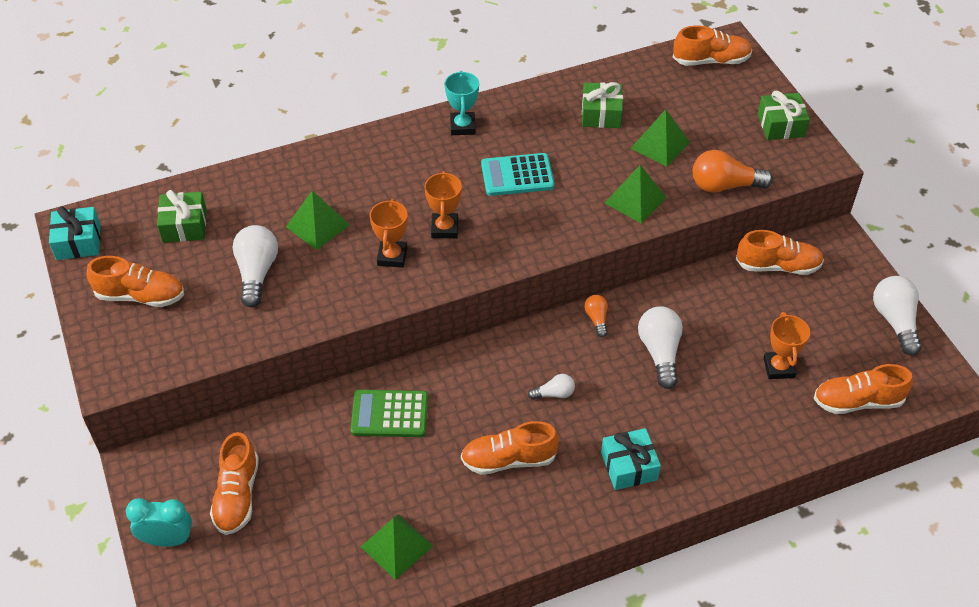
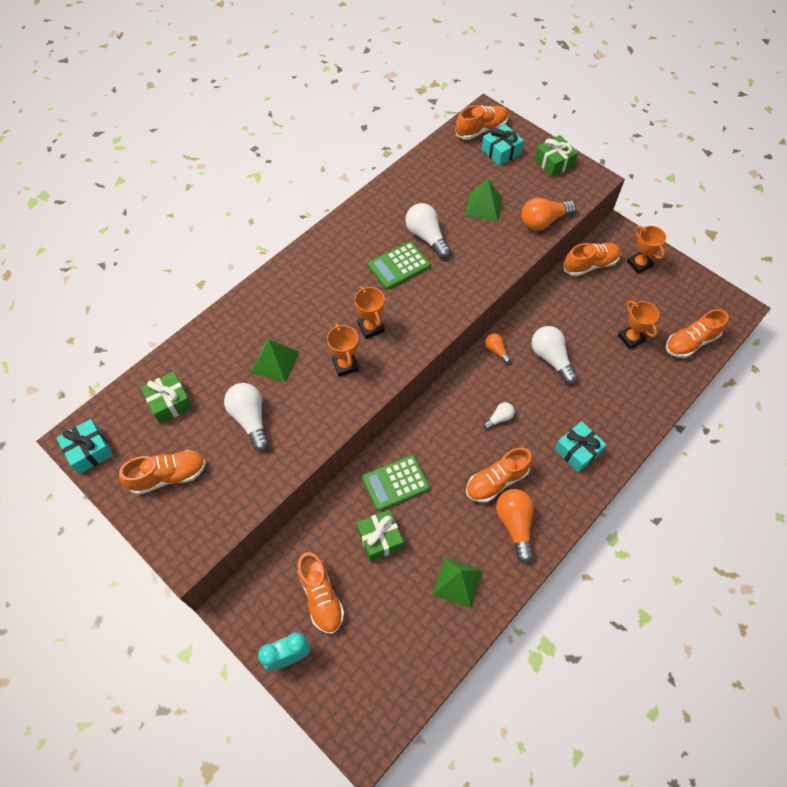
camera: 25 degrees left, 10 degrees up
(462, 126) = (337, 241): turquoise trophy -> none
(501, 514) = (515, 524): none -> orange light bulb
(517, 175) = (398, 266): turquoise calculator -> green calculator
(601, 114) = (430, 197): green gift -> green gift (380, 538)
(635, 200) = (491, 254): green pyramid -> none
(720, 92) = (501, 152): none -> turquoise gift
(845, 287) = (639, 264): none -> orange trophy
(895, 321) = (681, 276): white light bulb -> white light bulb (426, 237)

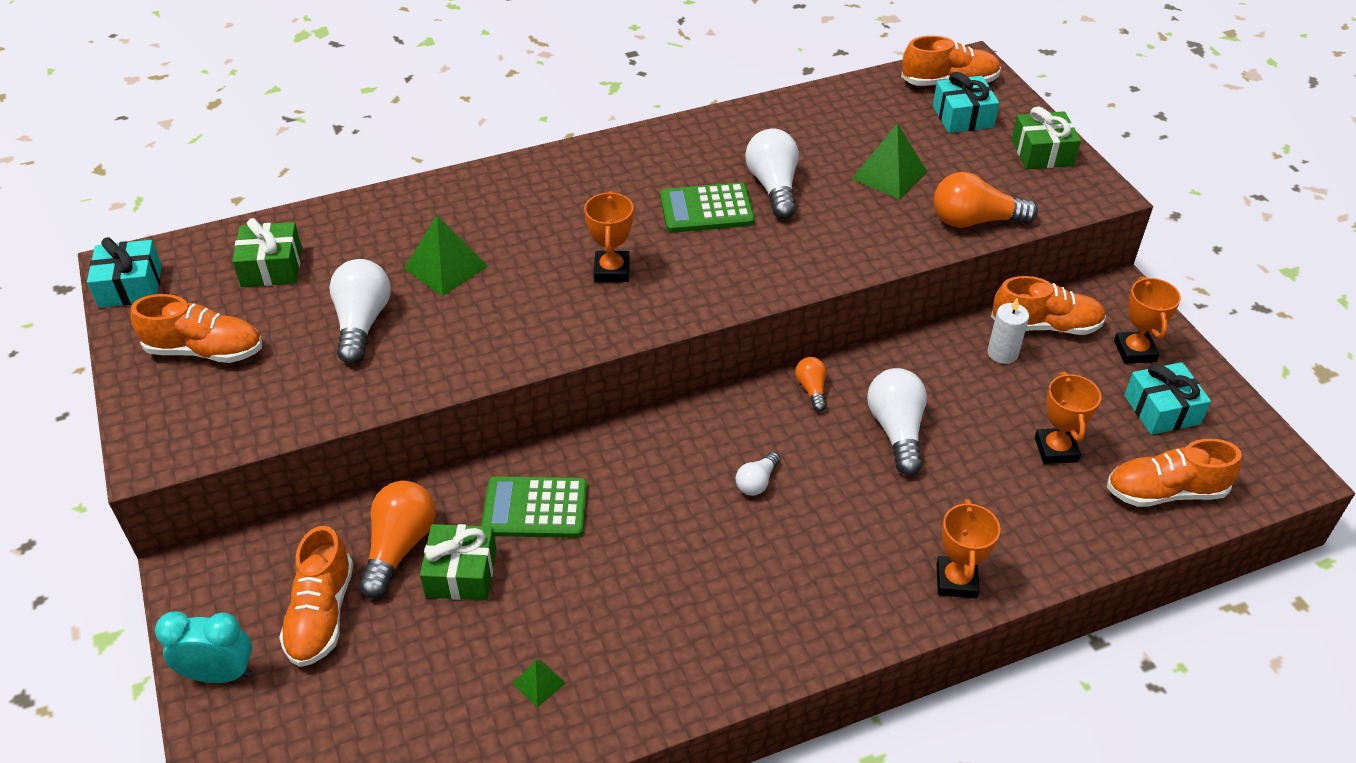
camera: 25 degrees right, 15 degrees down
(345, 365) = (542, 303): orange trophy -> orange trophy (956, 581)
(457, 582) = (539, 683): green pyramid -> green pyramid, size x0.53
(496, 481) = (696, 567): orange shoe -> none
(499, 418) = (757, 482): white light bulb -> white light bulb turned 135 degrees clockwise
(515, 524) = (686, 640): orange light bulb -> orange light bulb (399, 547)
(577, 451) = (860, 576): turquoise gift -> turquoise gift (1162, 410)
(578, 290) = (1002, 353): none -> white candle

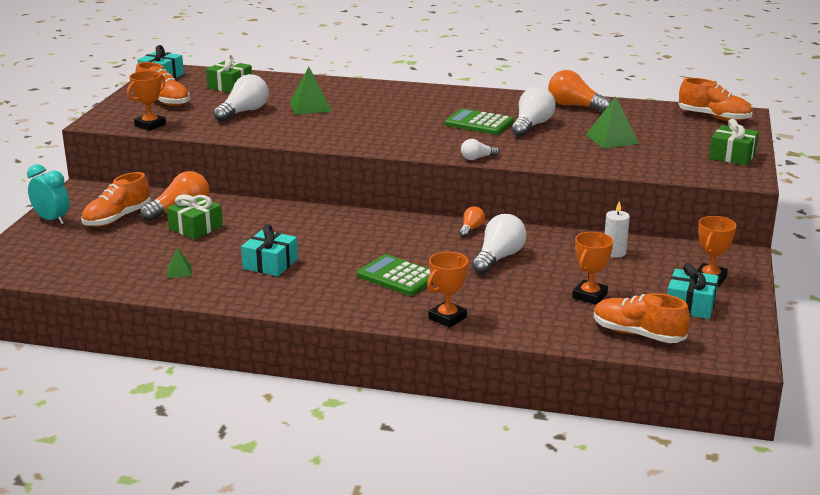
camera: 35 degrees right, 20 degrees down
(535, 508) = (261, 220): green calculator -> green calculator (398, 276)
(612, 270) = (392, 129): orange trophy -> orange trophy (150, 125)
(757, 482) = (388, 249): white light bulb -> white light bulb (477, 158)
(963, 117) = (700, 131): turquoise gift -> turquoise gift (270, 264)
(974, 221) = (638, 167): orange light bulb -> orange light bulb (574, 106)
(1045, 326) = (662, 251): orange shoe -> none

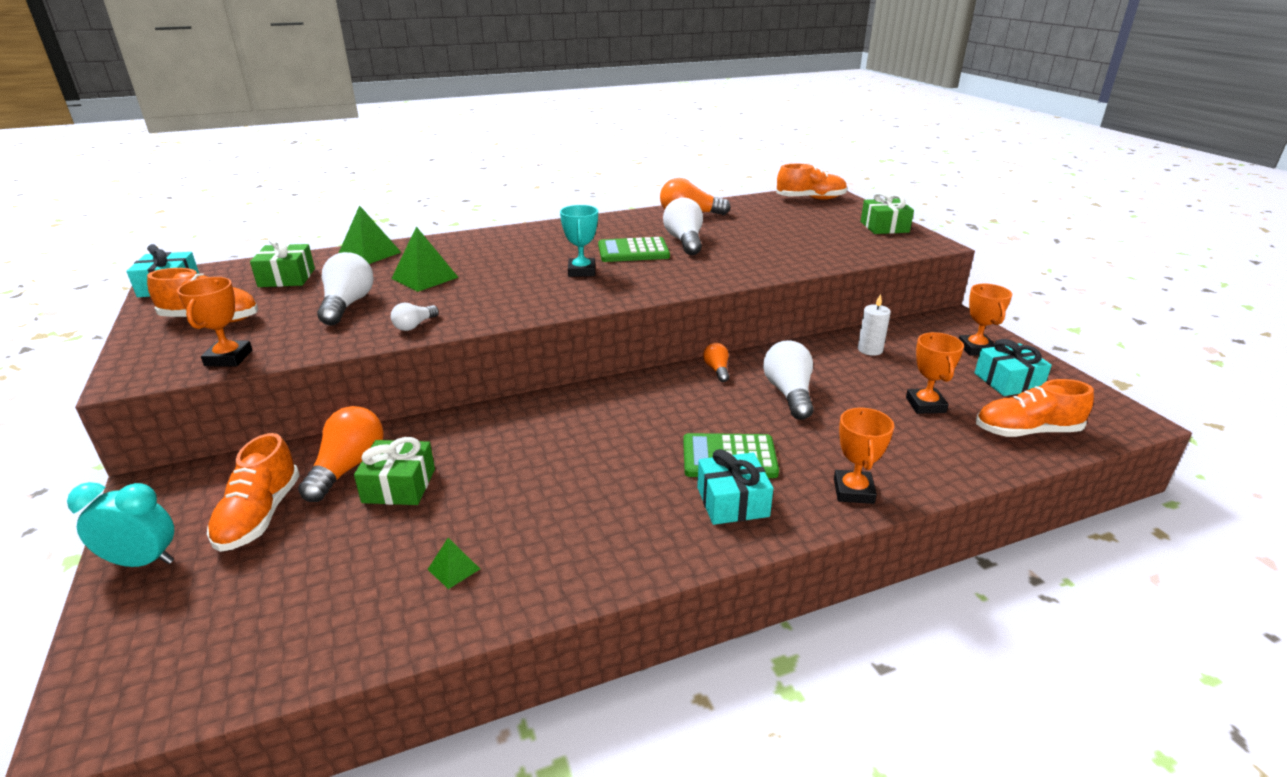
camera: 35 degrees left, 5 degrees up
(270, 264) = (564, 502): turquoise gift -> turquoise gift (732, 502)
(418, 128) = (582, 271): none -> turquoise trophy
(477, 158) = (691, 288): white light bulb -> white light bulb (414, 326)
(612, 139) = (772, 236): green pyramid -> green pyramid (369, 254)

